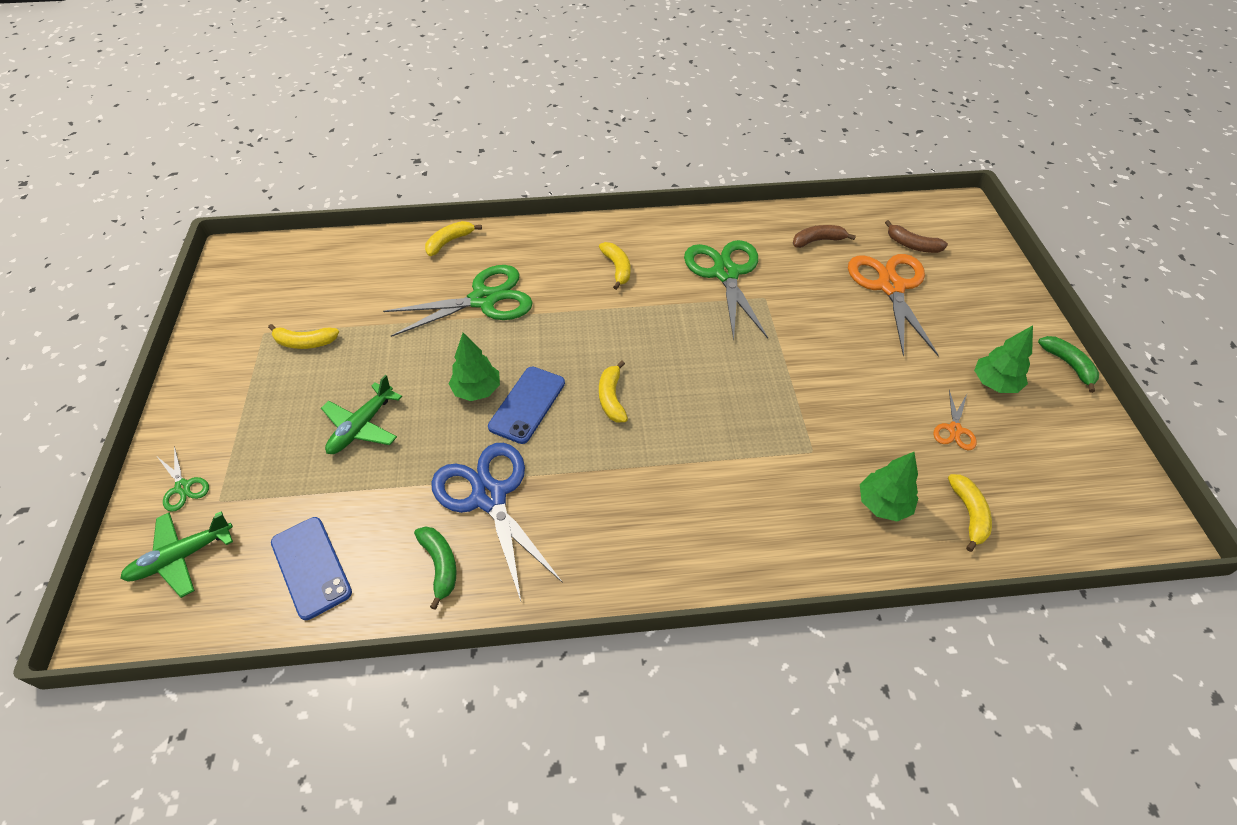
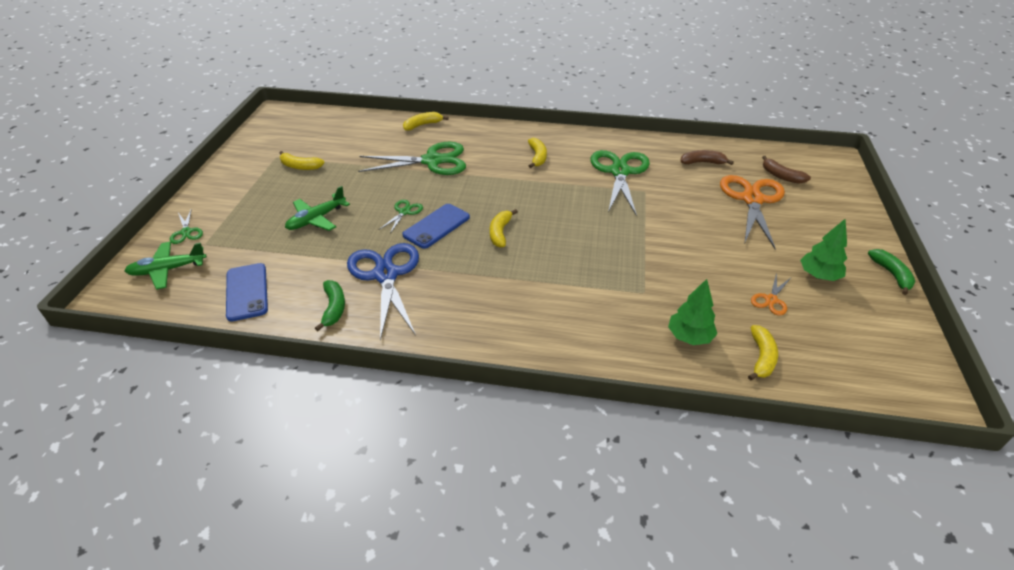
camera: 15 degrees right, 10 degrees down
(477, 390) = (404, 212): green tree -> green scissors

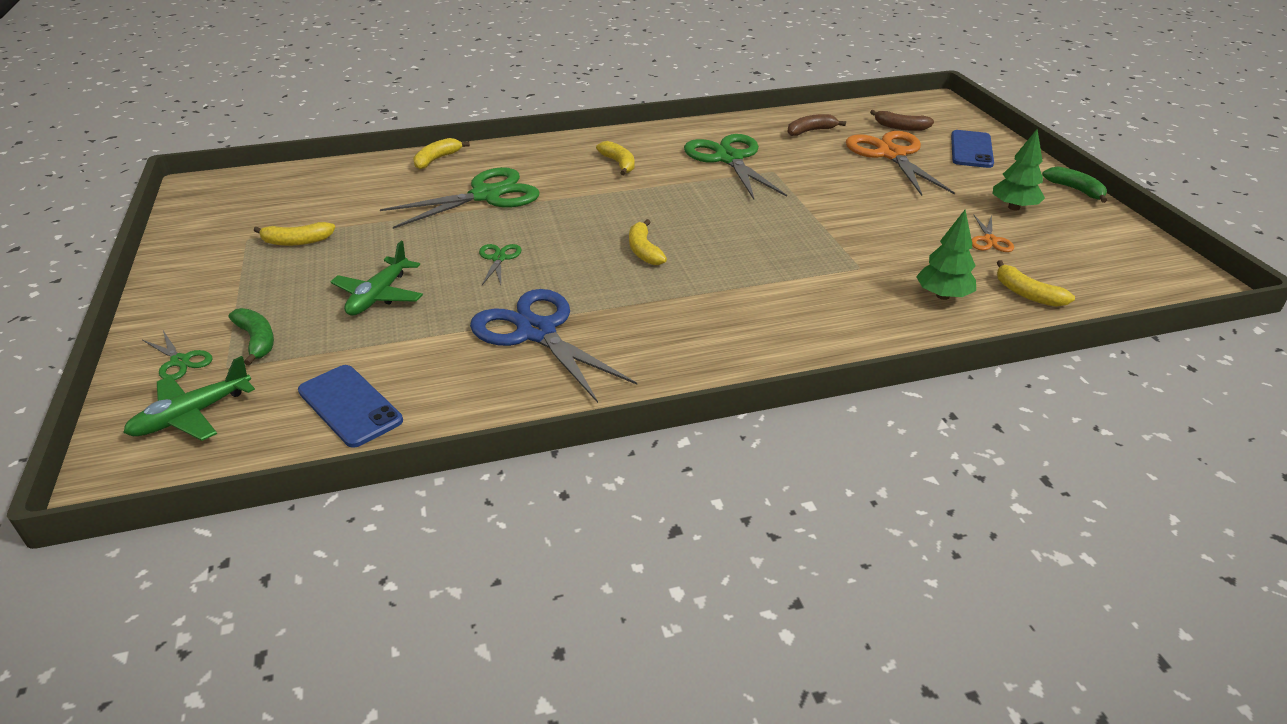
camera: 25 degrees left, 5 degrees down
(334, 308) = (498, 388): green banana -> green banana (257, 340)
(436, 226) = (556, 263): blue phone -> blue phone (971, 150)
(761, 357) = (1027, 294): yellow banana -> yellow banana turned 150 degrees clockwise

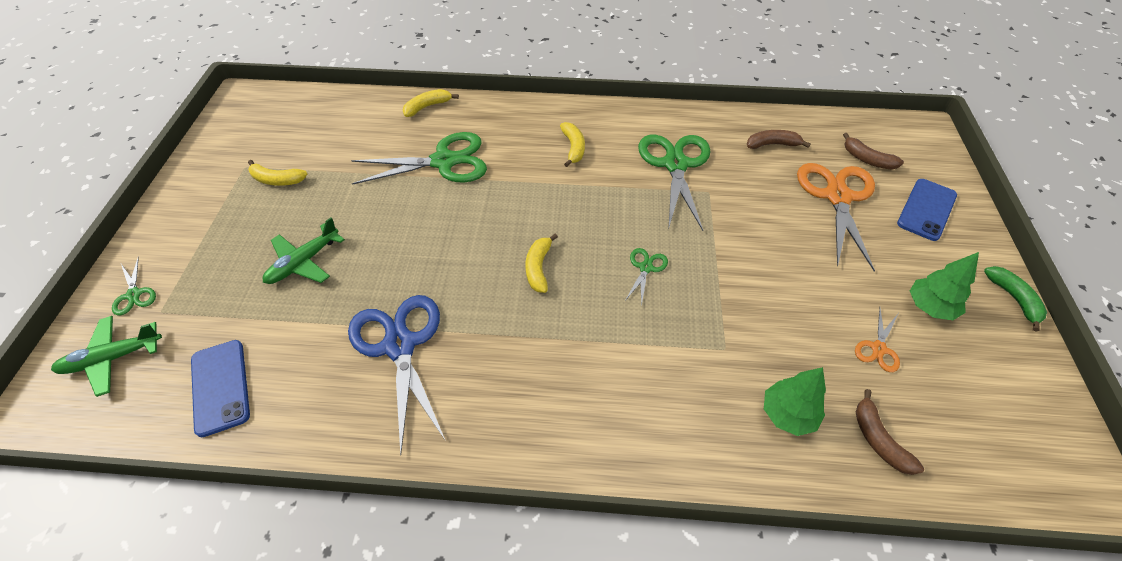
camera: 20 degrees right, 15 degrees up
(257, 340) = (195, 288): green banana -> none
(499, 258) = (415, 243): green scissors -> green scissors (646, 268)
(1027, 294) = (878, 440): yellow banana -> brown banana

